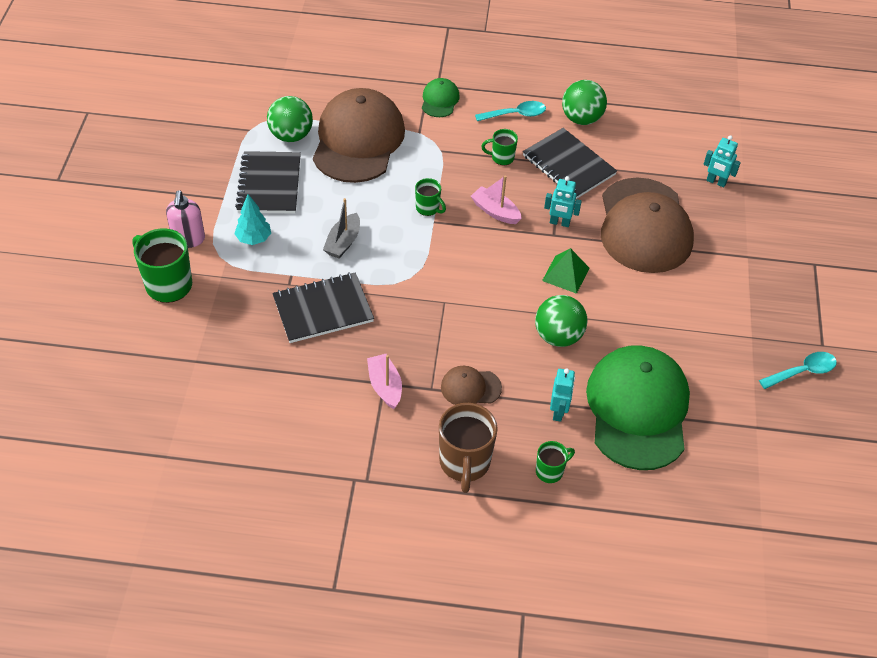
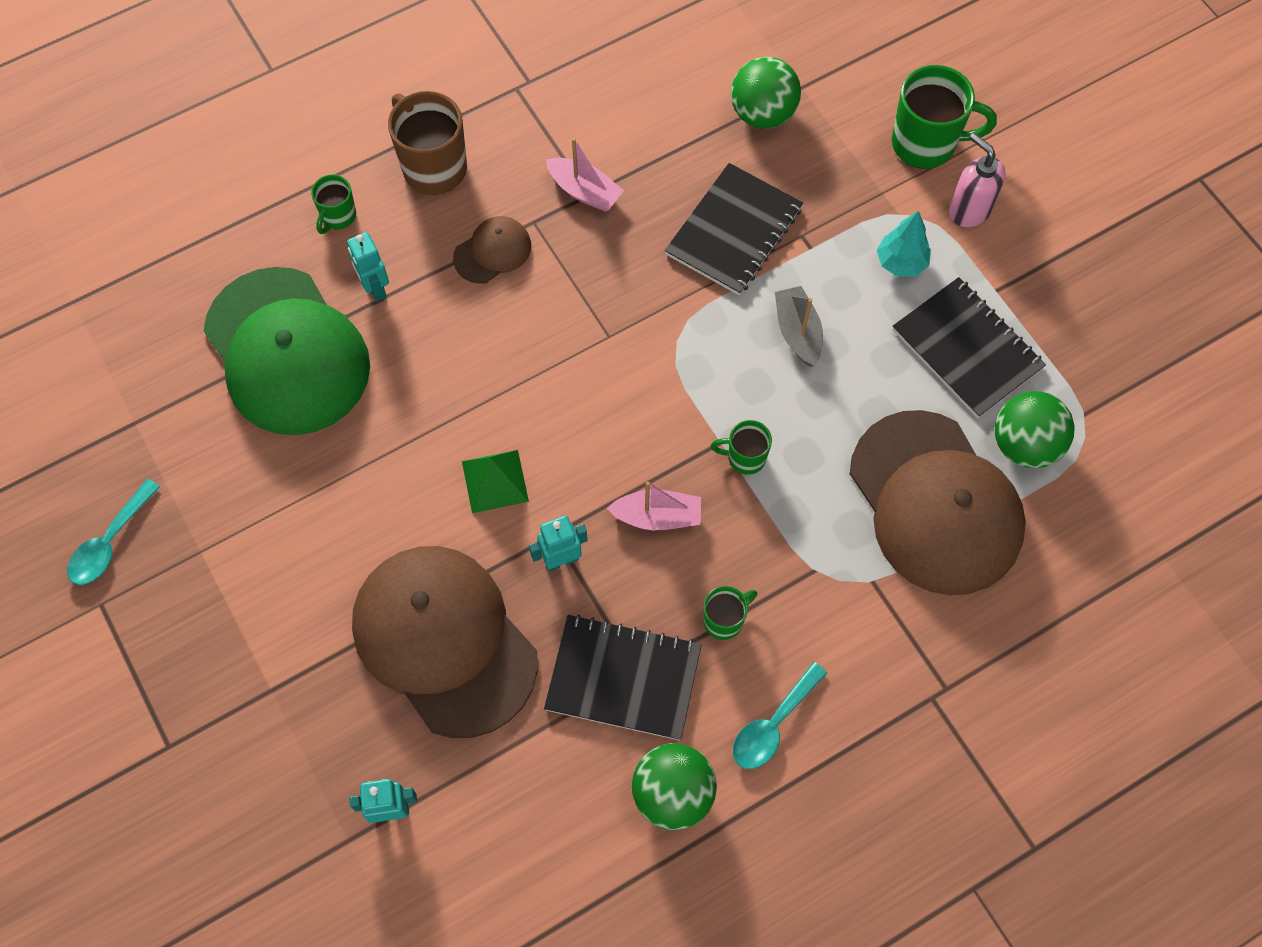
camera: 145 degrees right, 15 degrees up
(440, 100) = (901, 668): green cap -> none
(558, 336) = (442, 384): green ball -> green ball (763, 113)

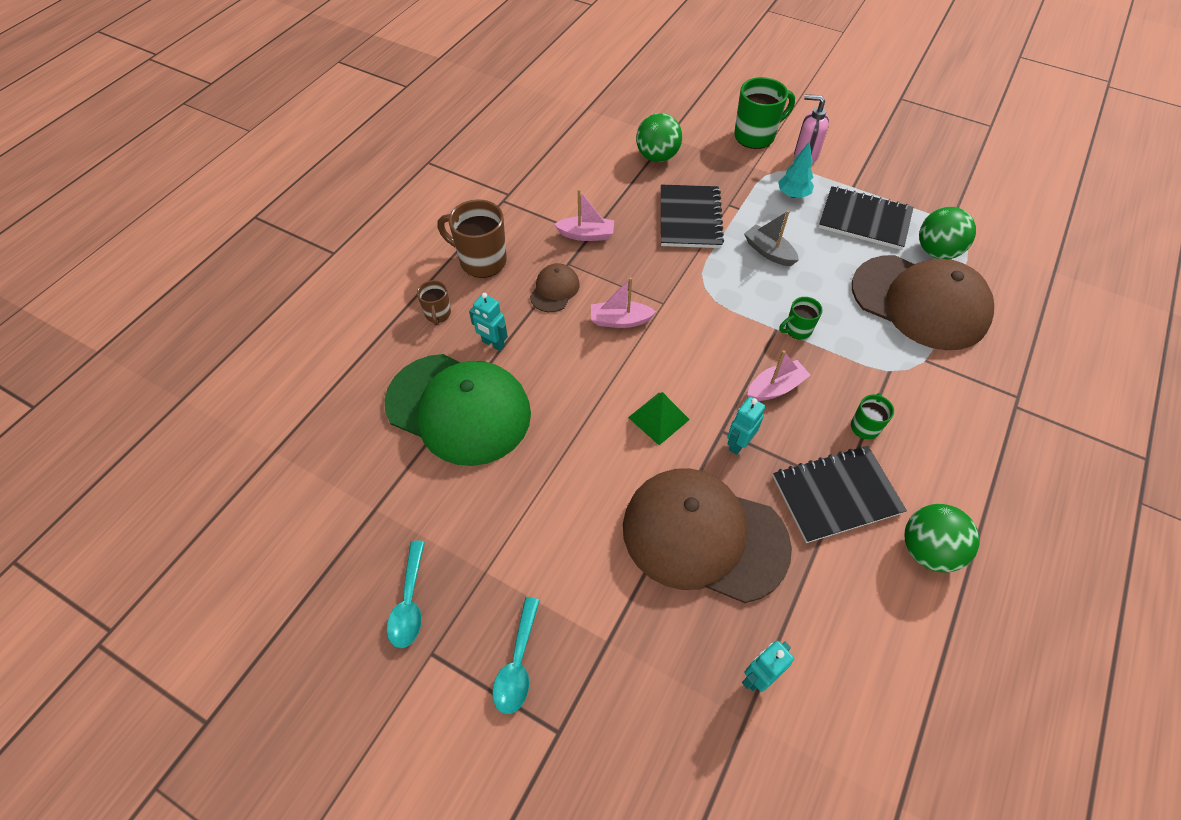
camera: 30 degrees left, 10 degrees down
(338, 217) = (438, 314): green mug -> brown mug
(540, 333) = (620, 320): none -> pink boat
(773, 725) = (946, 472): turquoise spoon -> turquoise spoon (517, 664)

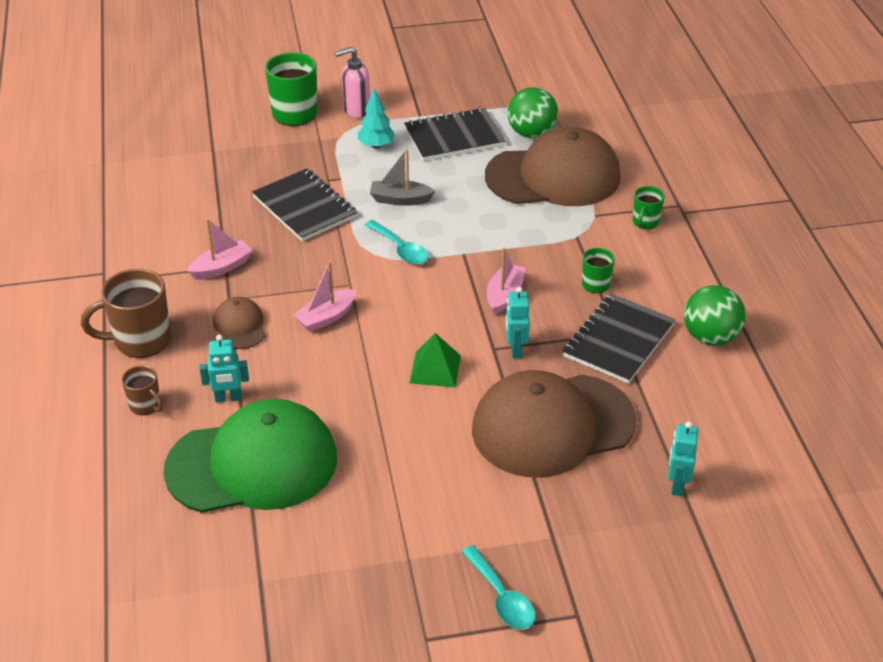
camera: 40 degrees left, 15 degrees down
(409, 602) = (369, 620): turquoise spoon -> turquoise spoon (400, 249)
(657, 157) = (220, 171): green ball -> none
(797, 330) = (480, 245): green mug -> green mug (645, 222)

